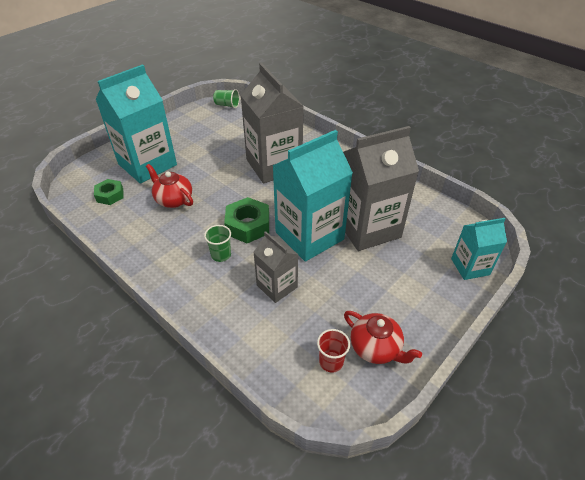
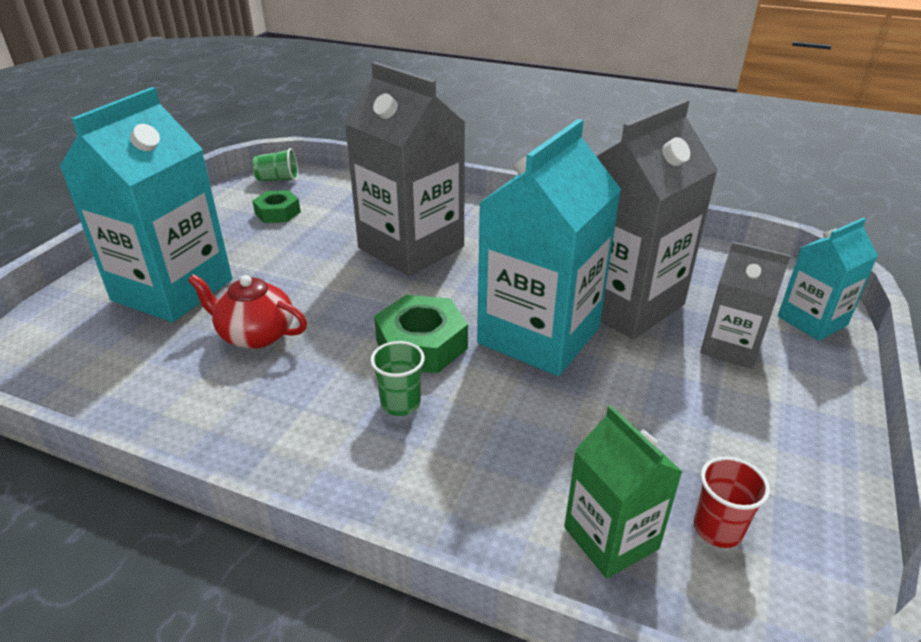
camera: 20 degrees left, 10 degrees down
(110, 195) = (117, 355): green nut -> green nut (277, 213)
(277, 286) = (536, 428): grey carton -> grey carton (730, 347)
(278, 349) = (611, 538): none -> green carton
(376, 348) = (772, 481): red teapot -> none

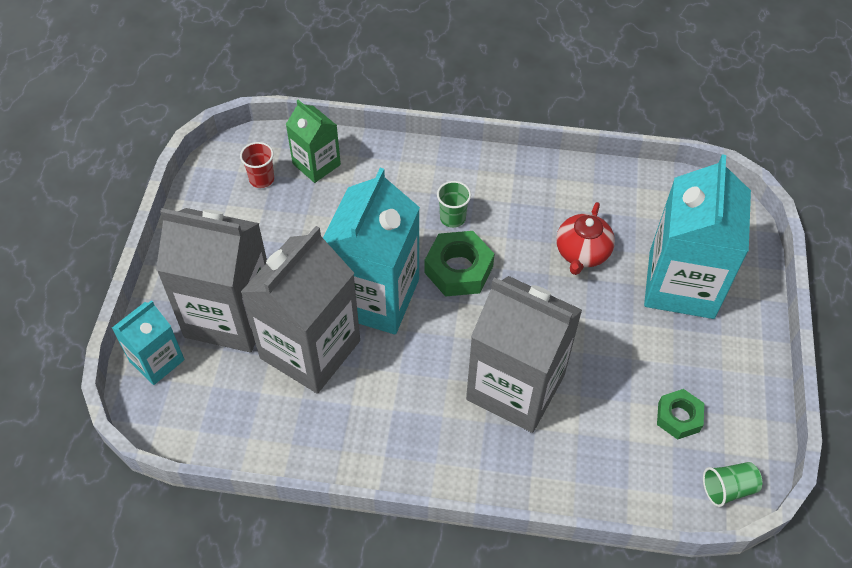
camera: 165 degrees right, 20 degrees up
(255, 335) = (582, 253): red teapot -> red teapot turned 105 degrees clockwise
(730, 347) = (230, 315): grey carton -> grey carton, size x1.86

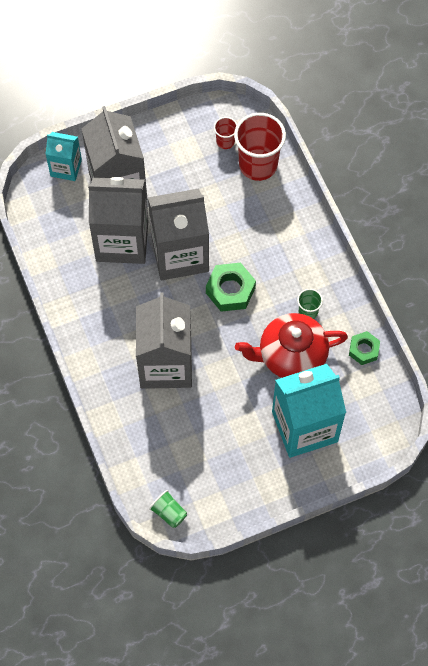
camera: 60 degrees right, 10 degrees up
(316, 164) = (258, 165): green carton -> red cup
(375, 296) = (180, 254): turquoise carton -> grey carton
(452, 218) = (268, 266): green cup -> green cup (308, 312)
(582, 253) = (291, 356): red teapot -> red teapot, size x1.59
(678, 417) = (201, 465): green nut -> green nut (363, 350)

